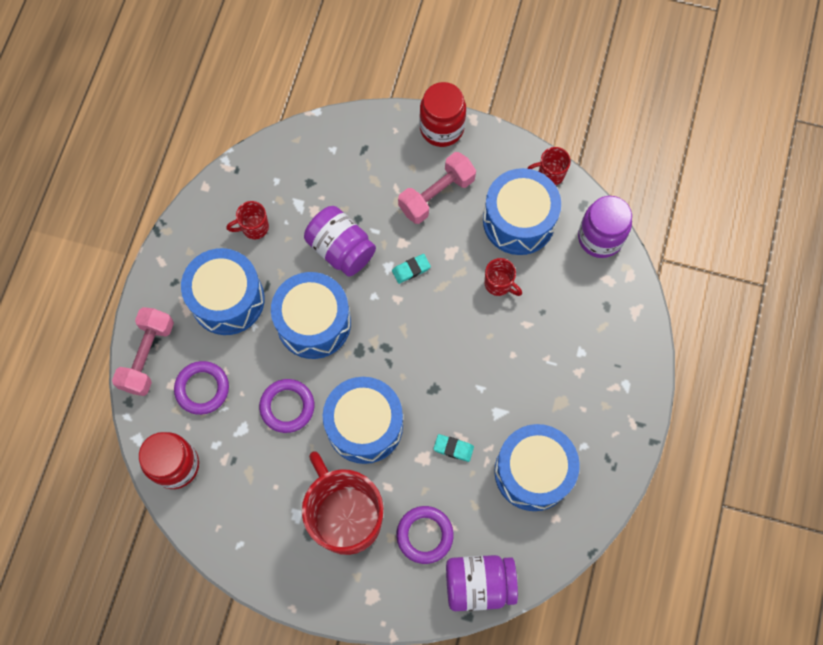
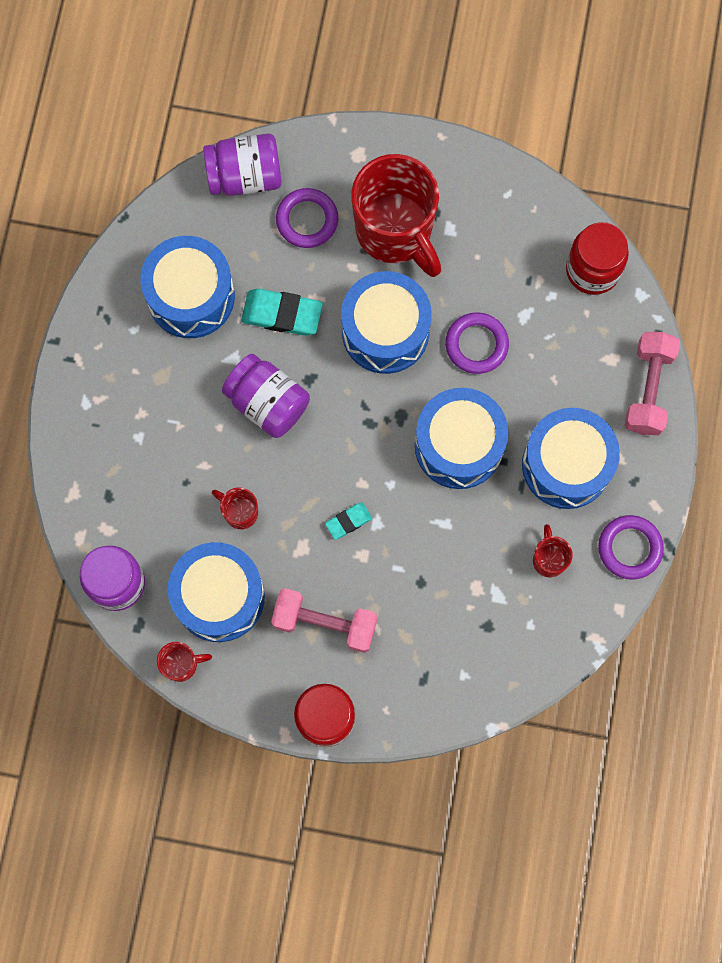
camera: 175 degrees right, 5 degrees up
(202, 389) = (577, 356): purple ring -> purple ring (630, 548)
(254, 227) = (549, 559): red mug -> red mug turned 75 degrees counterclockwise
(341, 249) = (437, 540): purple jar -> purple jar (267, 403)
(436, 195) = (325, 623): pink dumbbell -> pink dumbbell turned 60 degrees clockwise
(453, 448) = (282, 314): turquoise eraser -> turquoise eraser, size x1.79

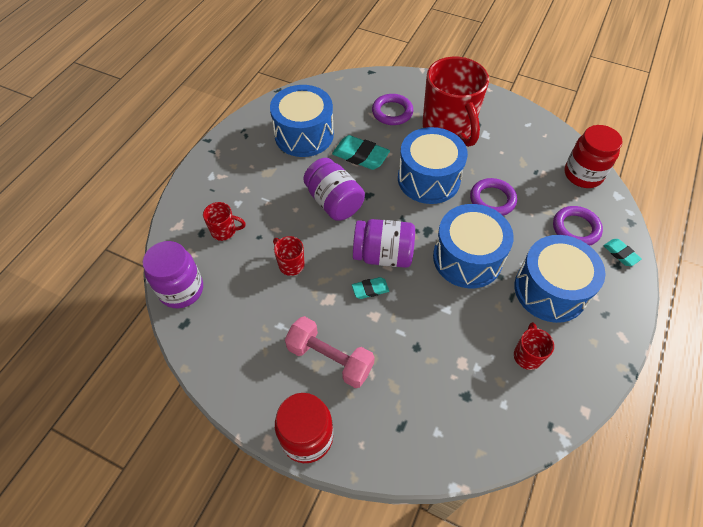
camera: 15 degrees right, 20 degrees down
(181, 664) = (204, 361): red mug -> red mug (224, 231)
(219, 596) = (253, 318): blue drum -> none
(245, 176) = (360, 85): purple jar -> purple jar (383, 255)
(630, 548) = (598, 363): purple ring -> purple ring (575, 228)
(648, 389) = (620, 254): pink dumbbell -> turquoise eraser

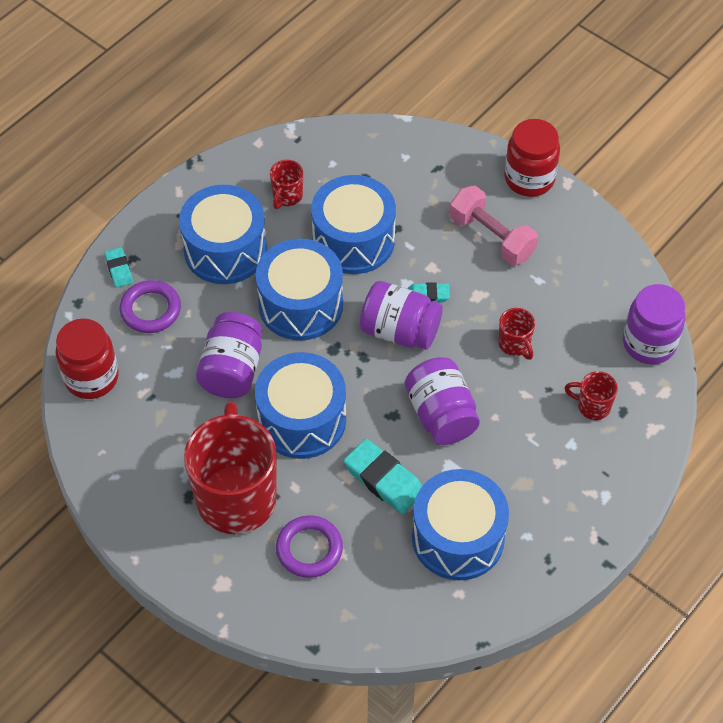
camera: 165 degrees left, 0 degrees up
(450, 325) = (353, 240): none -> blue drum
(492, 200) = (232, 370): purple ring -> purple jar

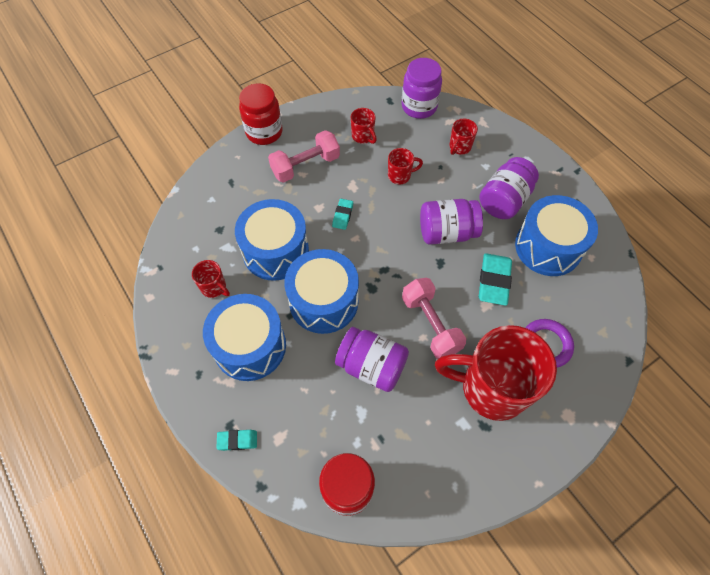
camera: 75 degrees left, 5 degrees up
(150, 309) = (290, 421): purple ring -> none
(302, 419) = (430, 324): blue drum -> pink dumbbell
(384, 479) = (494, 281): turquoise eraser -> turquoise eraser turned 45 degrees counterclockwise
(400, 331) = (368, 240): purple jar -> purple jar (504, 200)
(566, 288) = (363, 136): none -> red mug

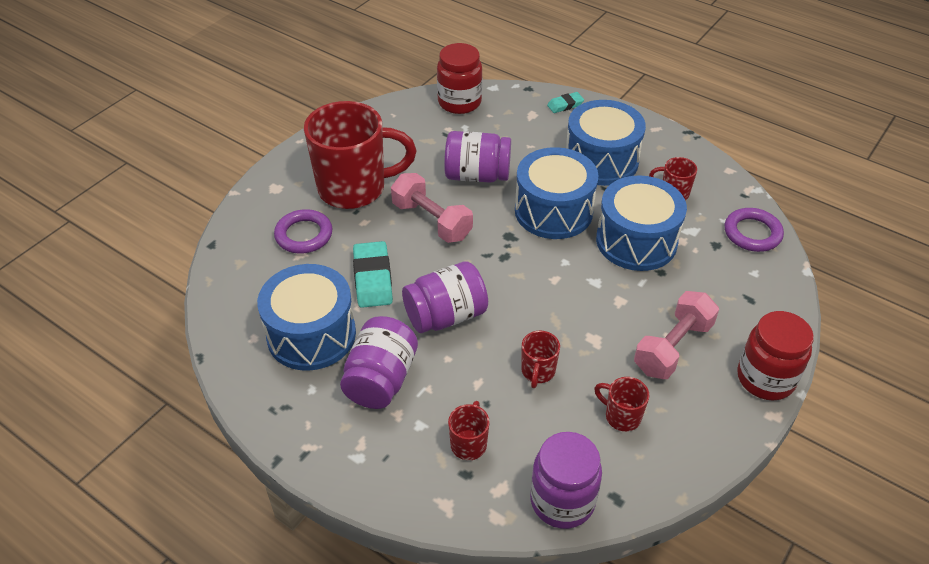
camera: 160 degrees right, 15 degrees down
(185, 230) = (752, 233): none -> purple ring
(342, 215) = (584, 299): turquoise eraser -> none
(400, 176) = (538, 372): red mug -> red mug turned 45 degrees counterclockwise

